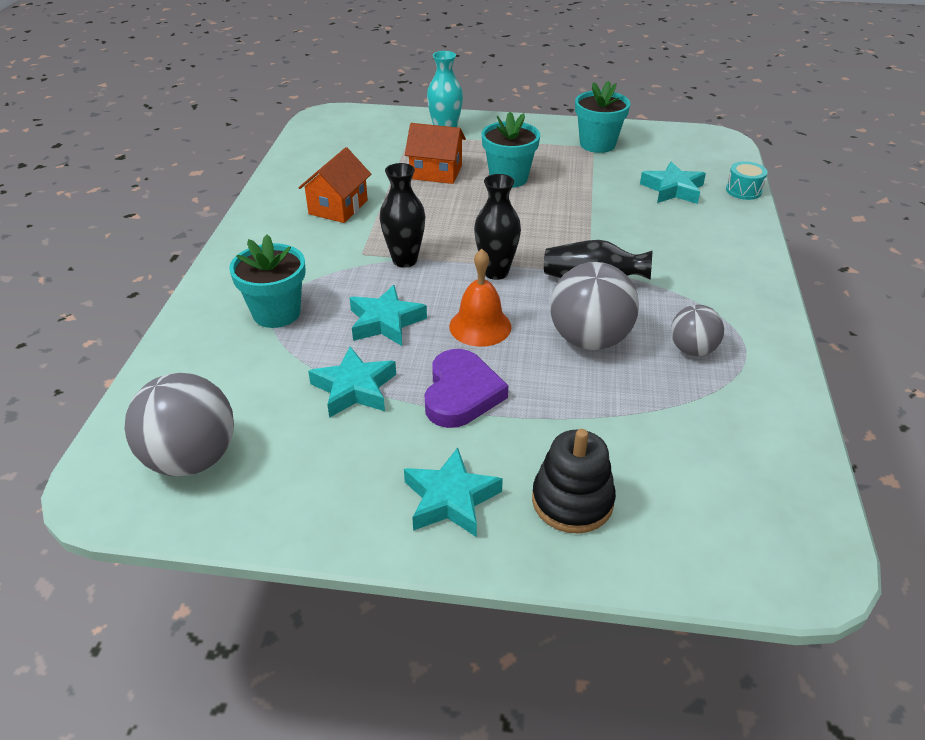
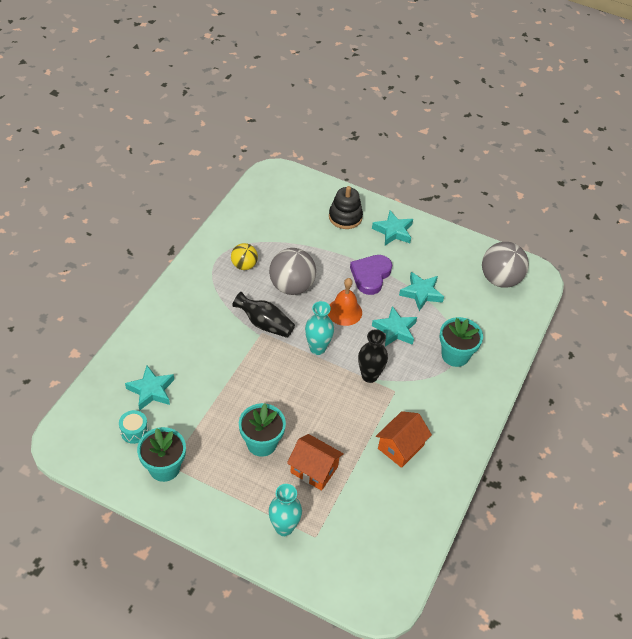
camera: 165 degrees left, 10 degrees up
(496, 272) = (317, 348): black vase -> turquoise vase
(692, 350) = (244, 265): grey ball -> yellow ball
(743, 190) = (103, 373): turquoise drum -> turquoise drum (134, 431)

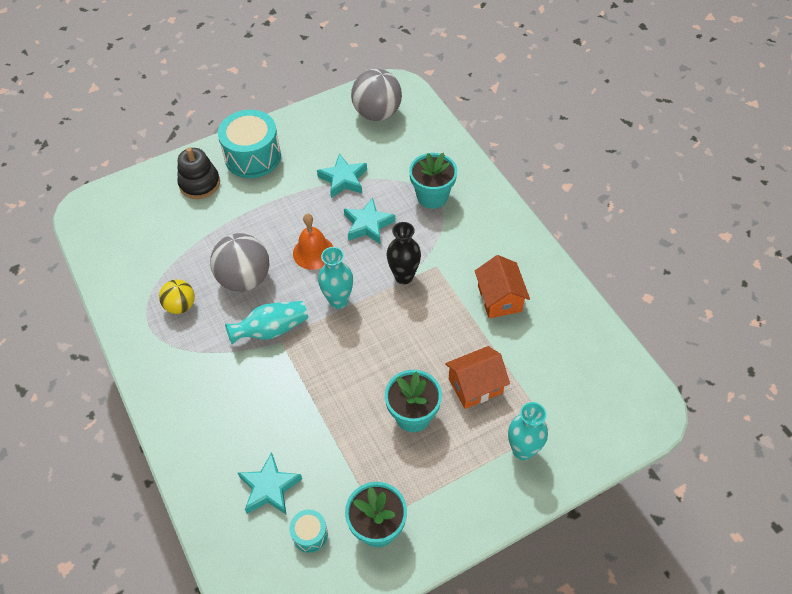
camera: 50 degrees left, 5 degrees up
(264, 324) = (271, 330): black vase -> turquoise vase
(370, 275) = (289, 206): purple heart -> none
(393, 231) = (253, 156): turquoise star -> turquoise drum

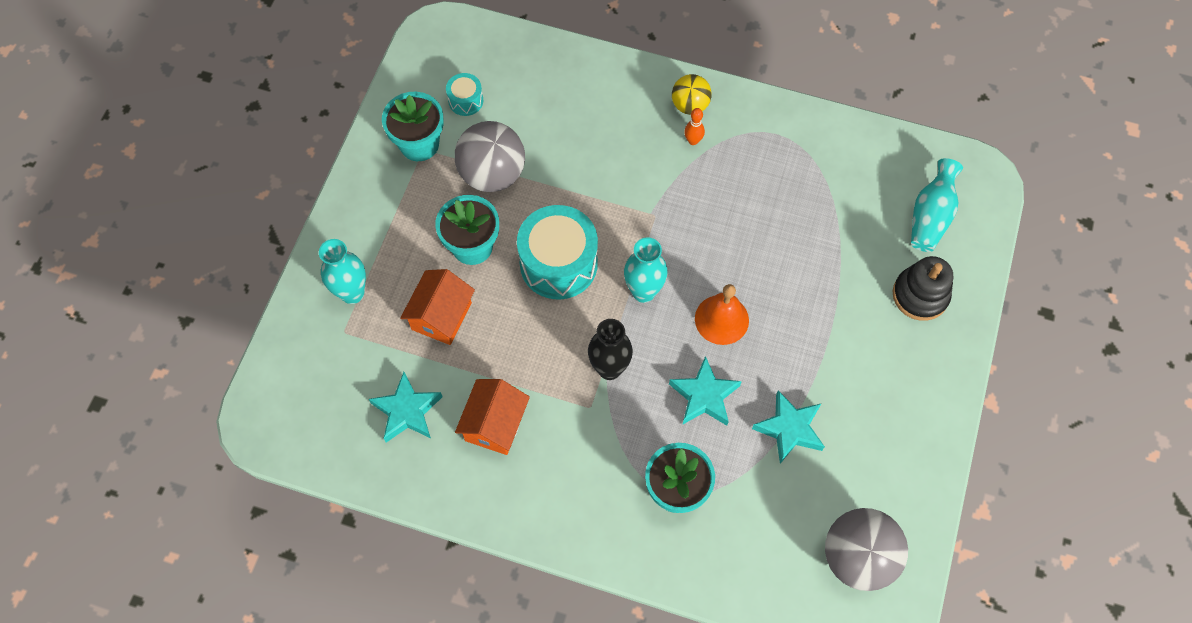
camera: 135 degrees right, 10 degrees up
(180, 306) = (773, 171): yellow ball -> yellow ball (690, 105)
(200, 365) = (693, 141): none -> orange bowling pin
(244, 279) = (751, 240): grey ball -> grey ball (492, 174)
(253, 156) = (912, 372): turquoise drum -> turquoise drum (558, 263)
(269, 488) = (530, 104): turquoise star -> turquoise star (407, 411)
(271, 330) = (671, 216): turquoise vase -> turquoise vase (930, 216)
(499, 298) = (495, 424): orange house -> orange house turned 75 degrees clockwise

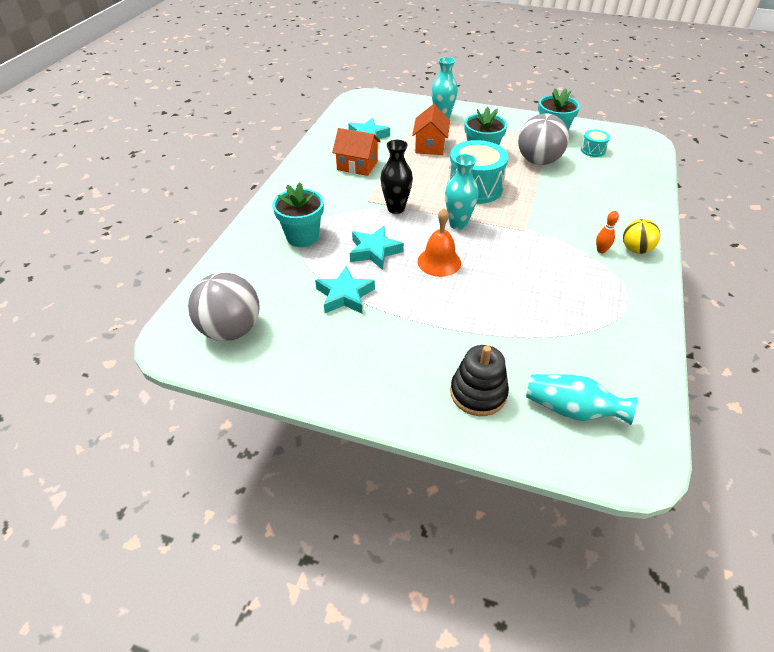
camera: 90 degrees right, 20 degrees down
(441, 316) = (430, 146): orange house -> orange house turned 75 degrees clockwise

